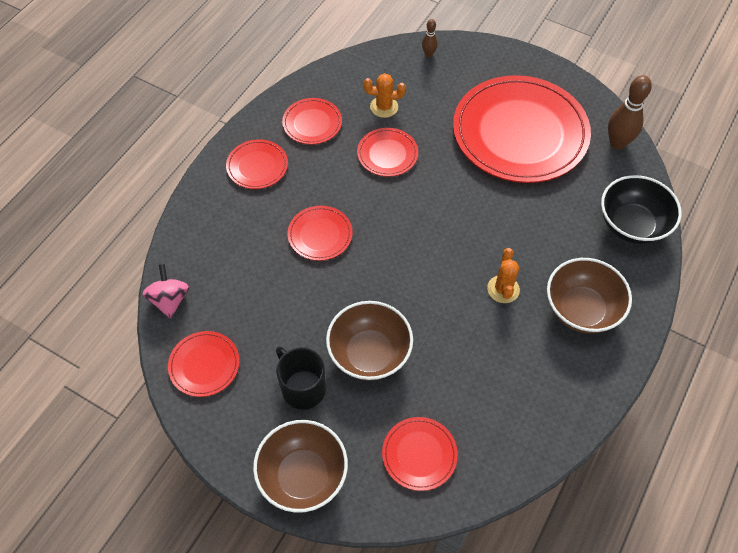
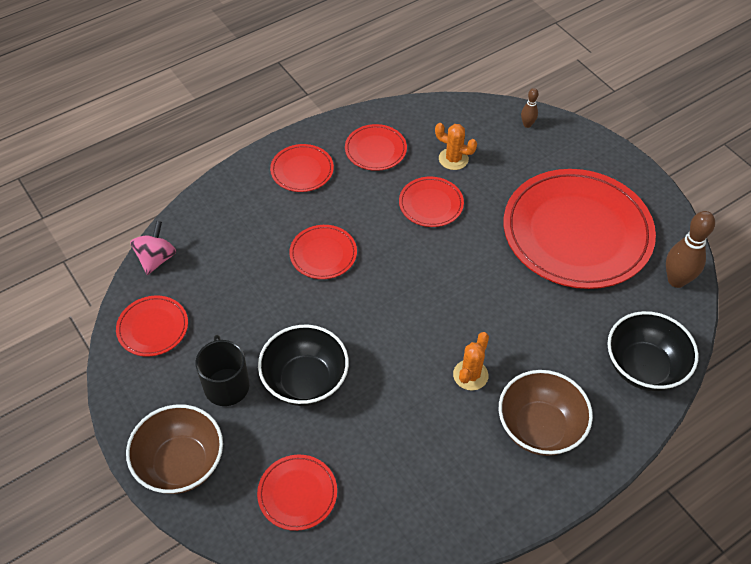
camera: 25 degrees right, 5 degrees down
(369, 354) = (305, 381): brown bowl -> black bowl

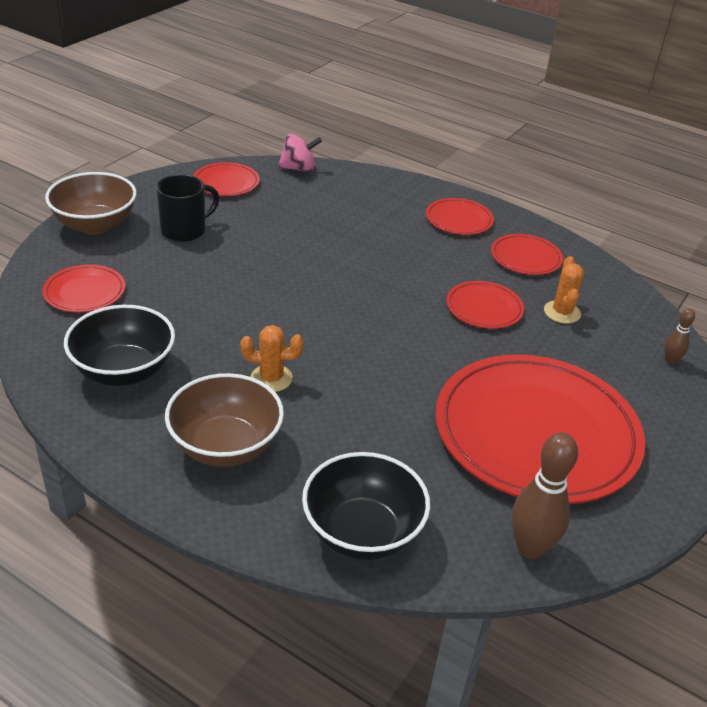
camera: 65 degrees right, 15 degrees down
(305, 381) = (210, 271): black bowl -> black bowl (124, 371)
(323, 254) = (365, 252): red plate -> none

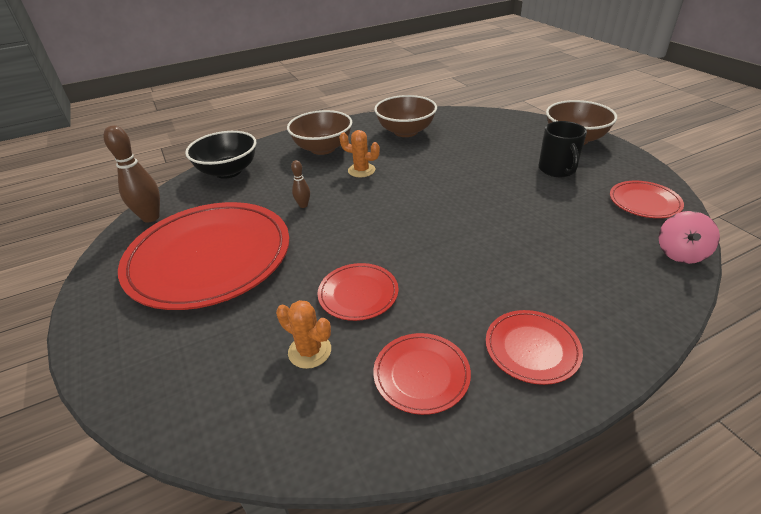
camera: 125 degrees right, 0 degrees up
(84, 292) = (490, 129): red plate -> none
(124, 371) = (406, 131): black bowl -> brown bowl
(271, 378) = (361, 170): orange cactus -> orange cactus turned 75 degrees clockwise
(670, 360) = (172, 402): brown bowling pin -> brown bowling pin (303, 205)

